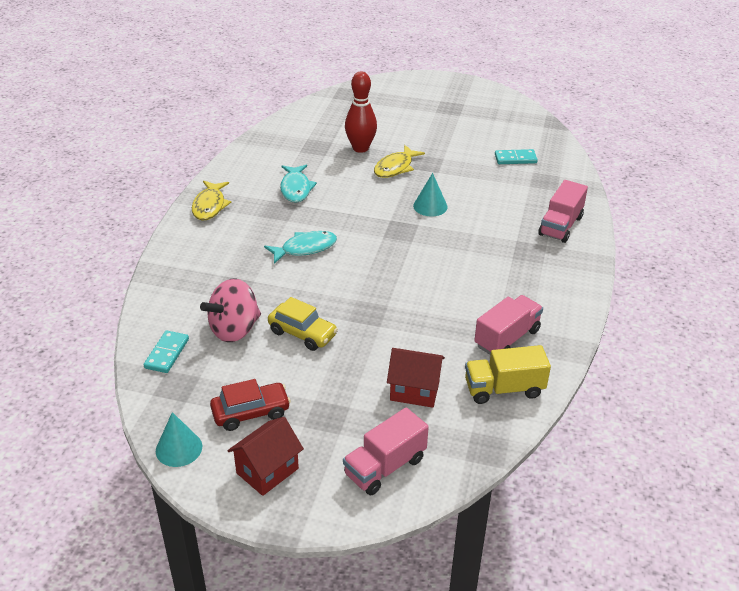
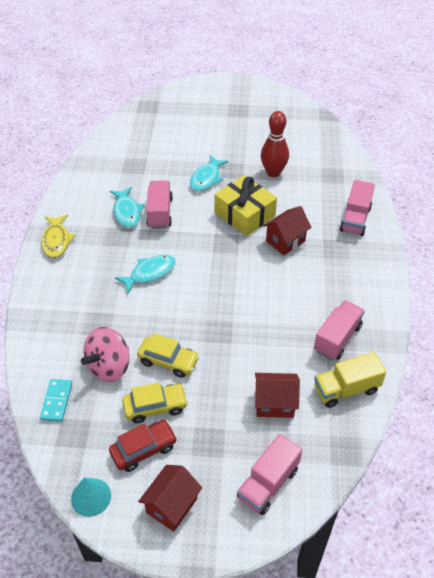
camera: 10 degrees left, 10 degrees up
(275, 374) = (155, 407): none -> yellow car
(333, 194) = (160, 213): none -> pink truck
(360, 148) = (172, 162): red bowling pin -> red bowling pin (273, 172)
(395, 167) = (206, 178): yellow fish -> turquoise fish
(430, 206) = (244, 214): turquoise cone -> yellow gift
(471, 237) = (285, 241): none -> red house
(515, 159) = (303, 156): turquoise domino -> none

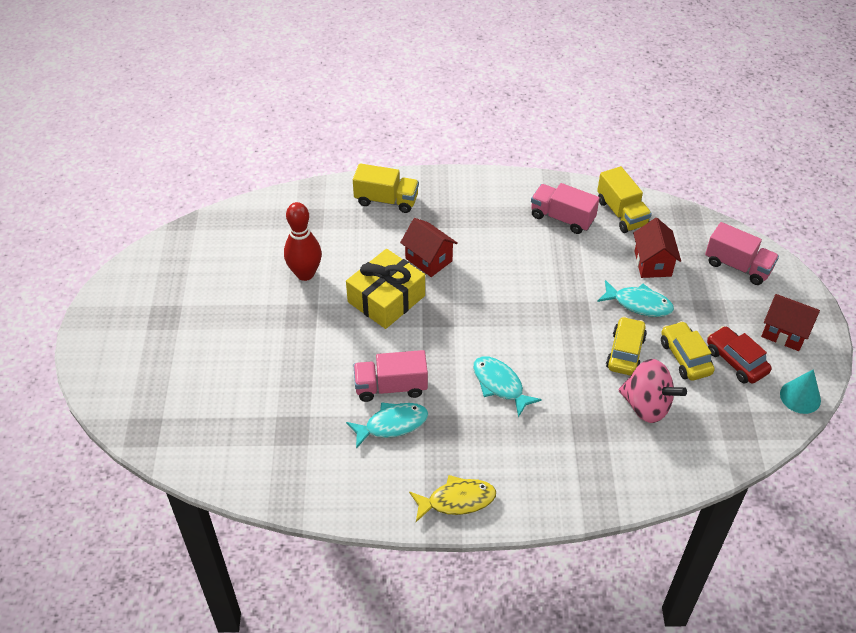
camera: 95 degrees left, 0 degrees up
(56, 401) = (705, 448): turquoise domino -> none
(206, 178) = (319, 342): turquoise fish -> turquoise fish (639, 304)
(355, 219) = (386, 200): pink truck -> yellow truck

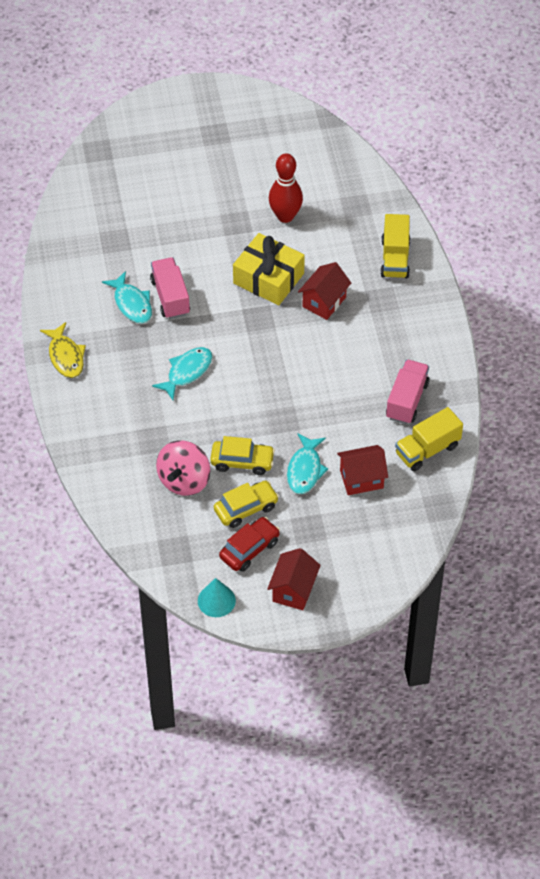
camera: 80 degrees right, 5 degrees up
(737, 266) = (375, 552): pink truck -> none

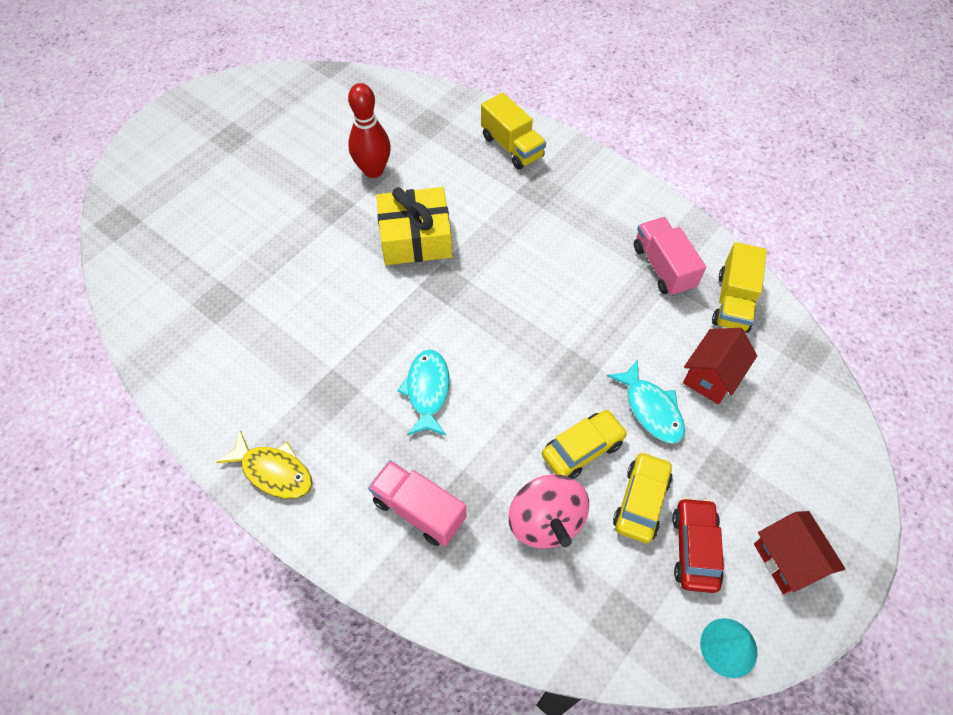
camera: 40 degrees left, 5 degrees up
(132, 304) = (297, 357): turquoise fish -> none
(170, 297) = (333, 322): pink truck -> pink truck (419, 510)
(324, 302) = (491, 226): red house -> none

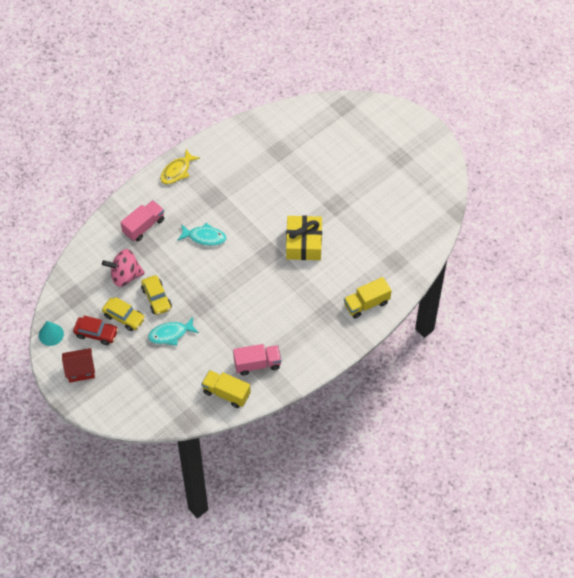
camera: 100 degrees right, 0 degrees up
(373, 170) = (359, 228): red bowling pin -> none
(711, 377) = (182, 367): red house -> none

